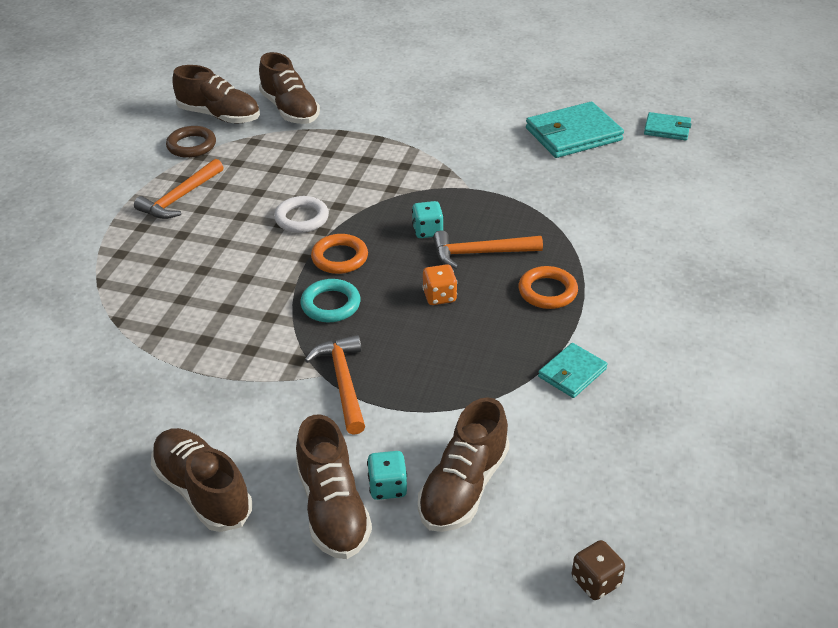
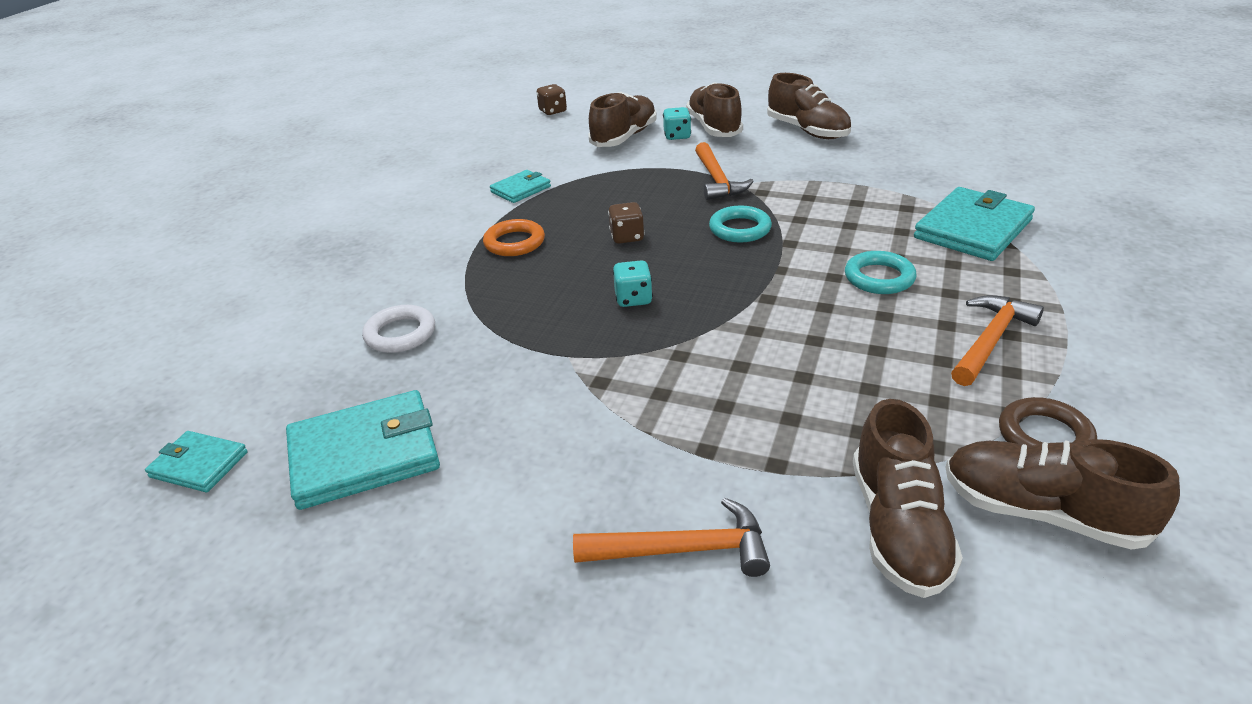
camera: 175 degrees left, 5 degrees down
(117, 300) = (973, 229): none -> turquoise wallet
(228, 248) = (879, 278): none -> turquoise ring
(290, 110) = (898, 527): brown shoe -> brown shoe turned 150 degrees counterclockwise
(302, 218) = (799, 313): white ring -> white ring (400, 334)
(339, 258) = (739, 269): orange ring -> none
(439, 296) = (627, 237): orange dice -> brown dice
(480, 253) = (574, 275): orange hammer -> orange hammer (683, 549)

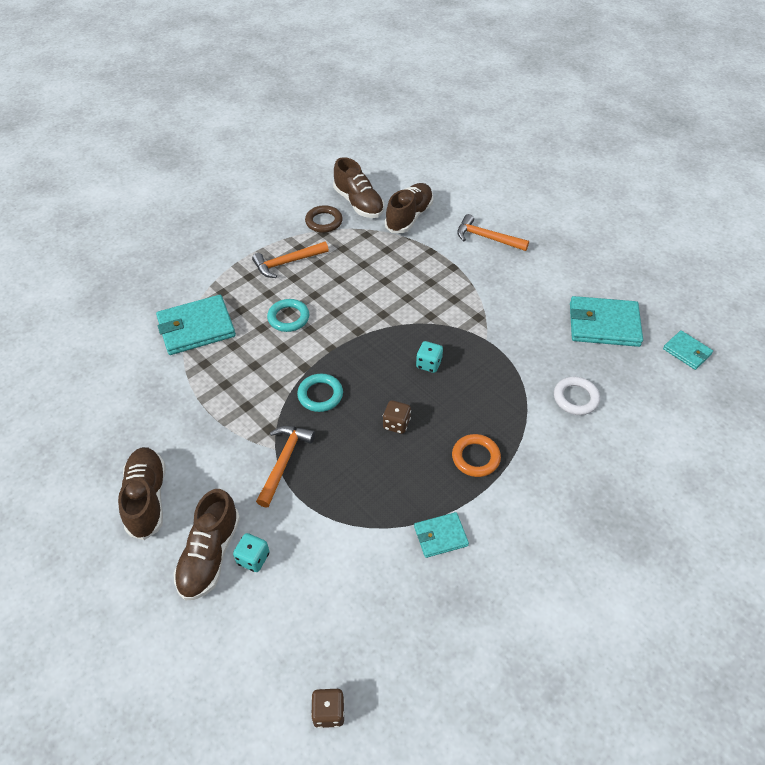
camera: 155 degrees left, 15 degrees up
(624, 137) = (299, 586): brown shoe -> none

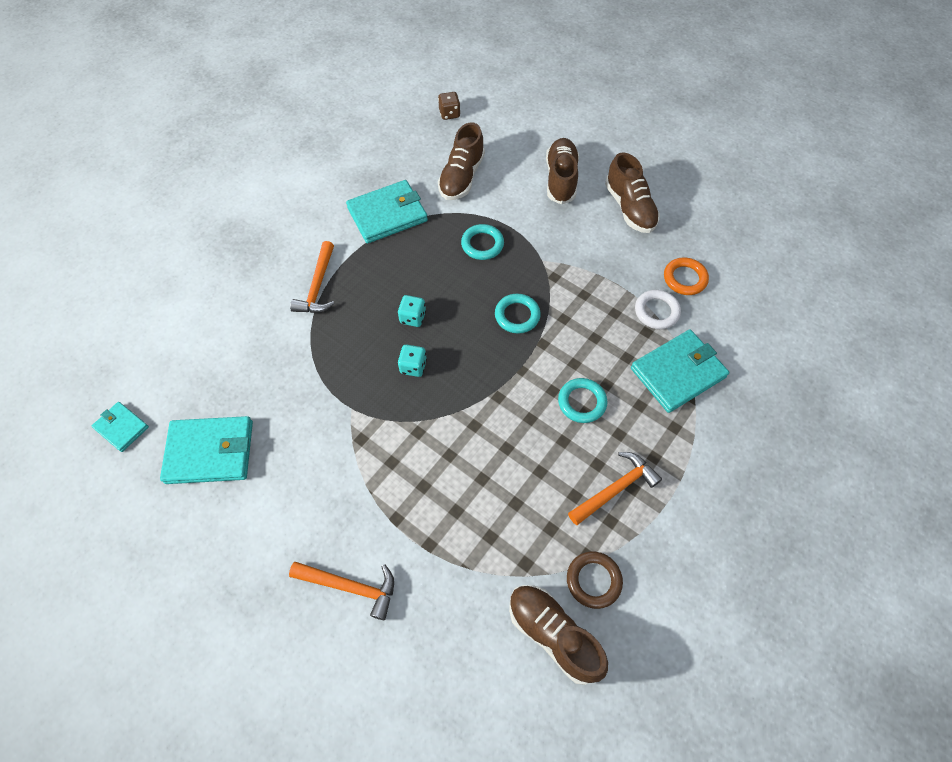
camera: 170 degrees right, 10 degrees up
(253, 558) = (528, 181): turquoise dice -> turquoise dice (413, 317)
(284, 462) = (530, 250): orange hammer -> orange hammer (318, 286)
(334, 477) = (482, 244): none -> turquoise ring
(396, 424) = (437, 298): brown dice -> none
(409, 217) = (470, 615): brown shoe -> brown shoe (461, 177)
(440, 536) = (387, 214): turquoise wallet -> turquoise wallet, size x1.82
(475, 457) = (361, 278): orange ring -> orange ring (684, 278)
(575, 398) = (259, 350): white ring -> white ring (656, 311)

